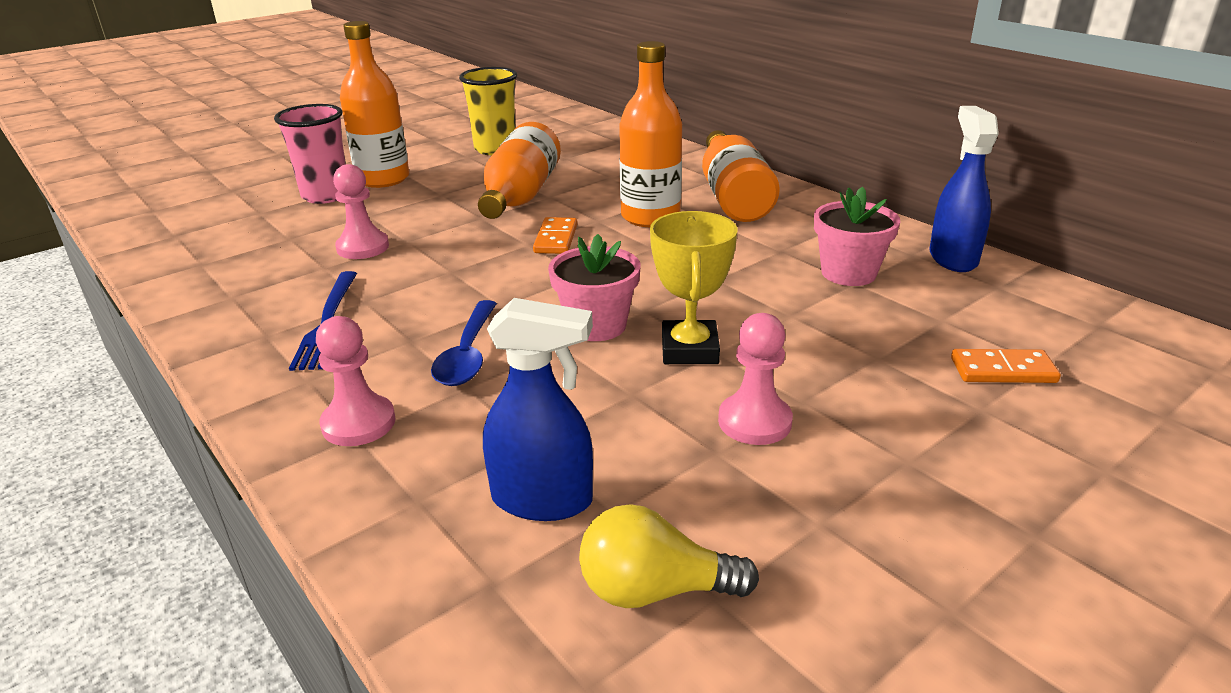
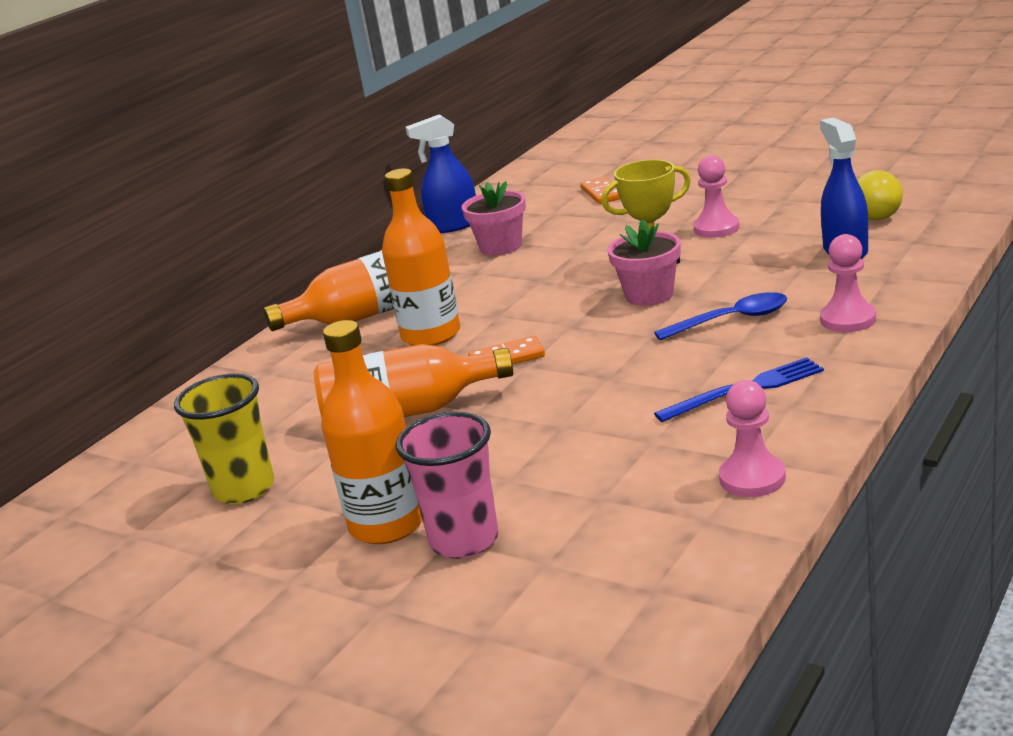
camera: 105 degrees left, 5 degrees down
(363, 247) = (593, 442): pink pawn -> pink pawn (752, 478)

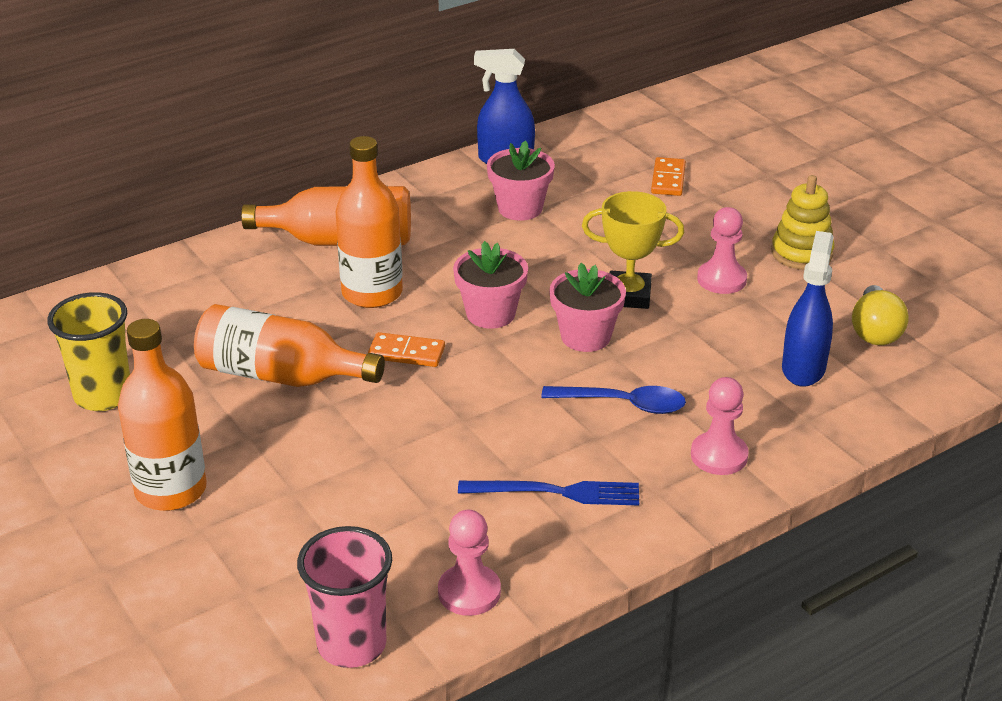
camera: 20 degrees right, 10 degrees up
(464, 540) = (210, 537): pink cup -> pink cup (351, 645)
(552, 310) = (490, 314): none -> pink flower pot
(758, 195) = (801, 253): none -> yellow stacking toy

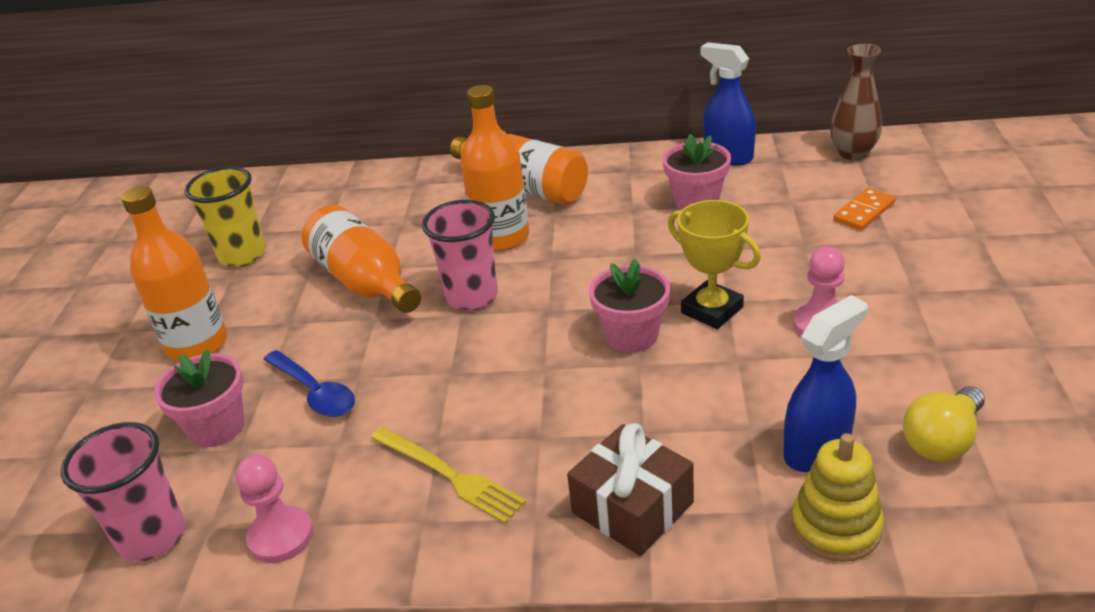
camera: 40 degrees right, 0 degrees up
(406, 353) = (472, 296): orange domino -> pink cup
(490, 314) = (573, 286): pink flower pot -> pink flower pot (217, 427)
(556, 492) = (449, 475): blue fork -> yellow fork
(611, 130) = (853, 153): none -> brown vase
(623, 404) = (597, 414): blue spoon -> blue spoon (315, 392)
(719, 456) = (632, 507): pink pawn -> brown gift
(801, 253) = (937, 325): yellow stacking toy -> yellow stacking toy (836, 527)

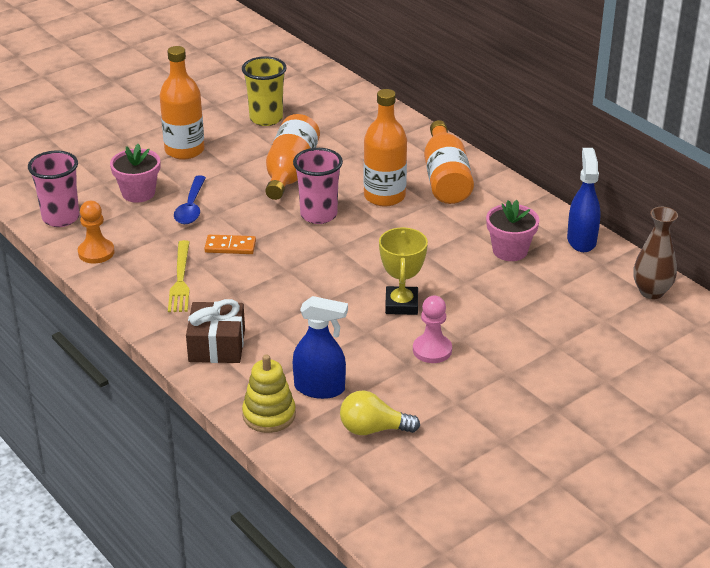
camera: 45 degrees right, 0 degrees up
(281, 536) = (96, 252): pink pawn -> orange pawn
(632, 335) = (346, 286): pink flower pot -> none
(864, 212) = (578, 323): orange domino -> orange domino (230, 246)

